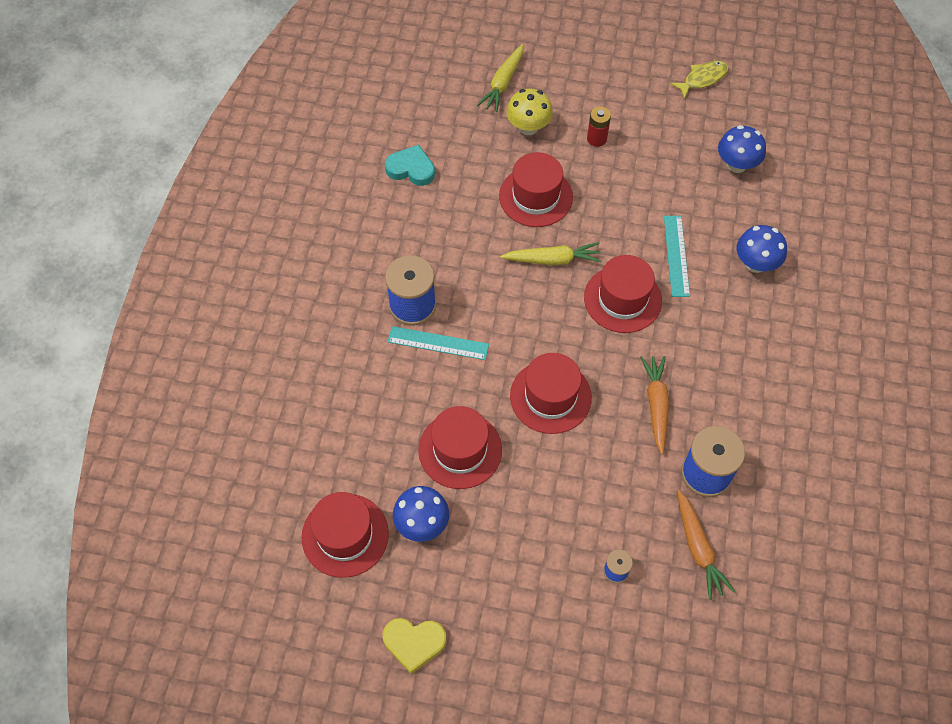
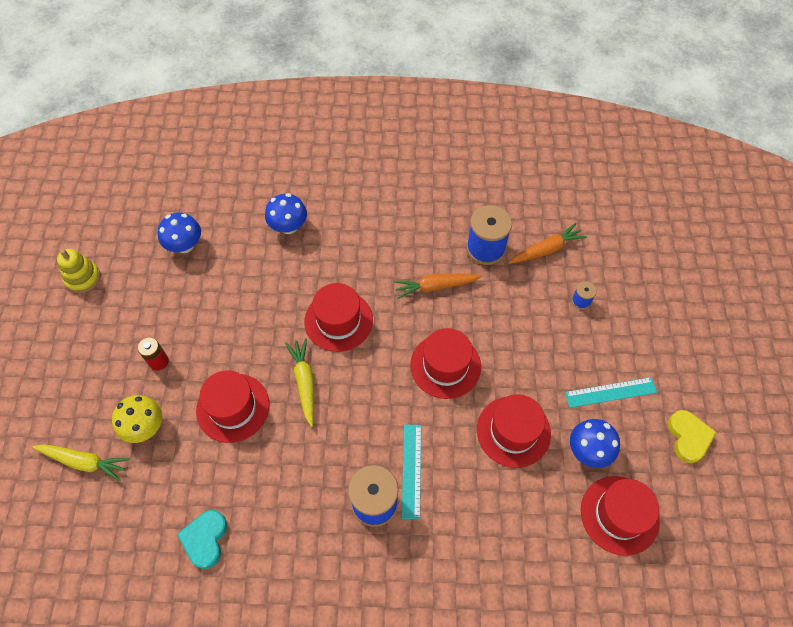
camera: 100 degrees left, 0 degrees up
(676, 256) = (288, 284): turquoise ruler -> turquoise ruler (610, 392)
(702, 79) = (83, 278): yellow fish -> yellow stacking toy

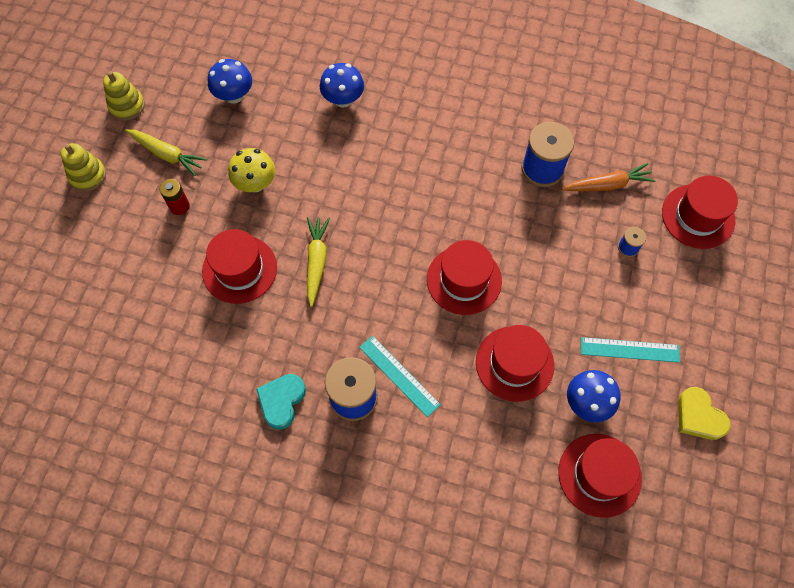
camera: 15 degrees right, 5 degrees up
(60, 353) = (87, 175): none -> yellow stacking toy
(84, 462) = (86, 286): yellow carrot -> yellow carrot (167, 154)
(145, 427) = (150, 267): yellow mushroom -> yellow mushroom (255, 183)
(205, 539) = (181, 389): turquoise heart -> turquoise heart (281, 401)
(338, 320) = (367, 208): red hat -> red hat (698, 216)
(411, 470) = (399, 375): turquoise ruler -> turquoise ruler turned 60 degrees counterclockwise
(435, 286) = (477, 196): orange carrot -> none
(688, 437) = (699, 416): yellow heart -> yellow heart turned 135 degrees clockwise

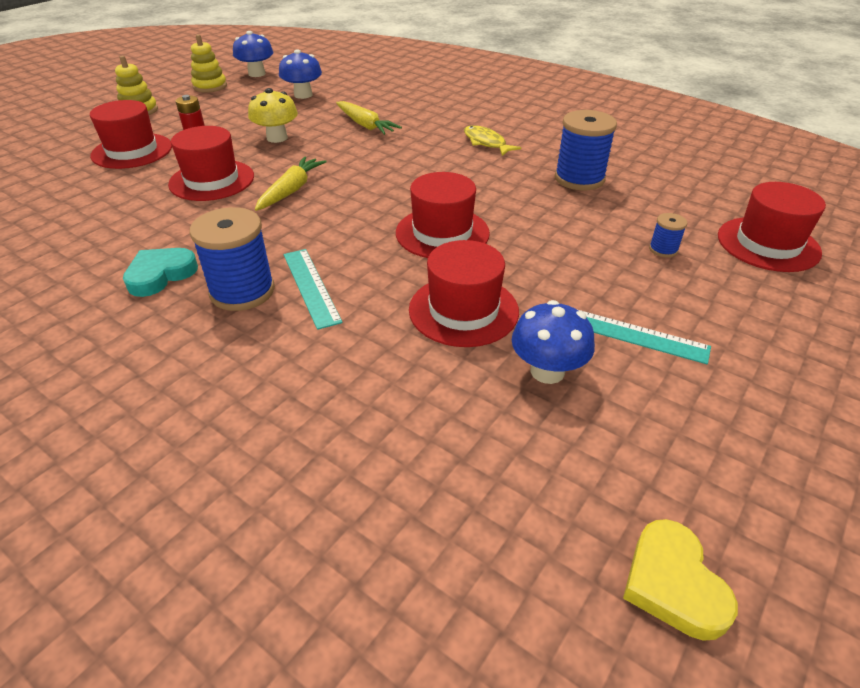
camera: 20 degrees right, 25 degrees down
(167, 154) = (216, 112): yellow carrot -> yellow carrot (365, 125)
(343, 99) = (398, 111): blue mushroom -> blue mushroom (257, 74)
(446, 134) = (486, 143): none -> yellow fish
(599, 475) = (530, 456): red hat -> red hat (132, 151)
(607, 185) = (654, 201): orange carrot -> none
(699, 416) = (725, 432): yellow heart -> yellow heart (673, 583)

